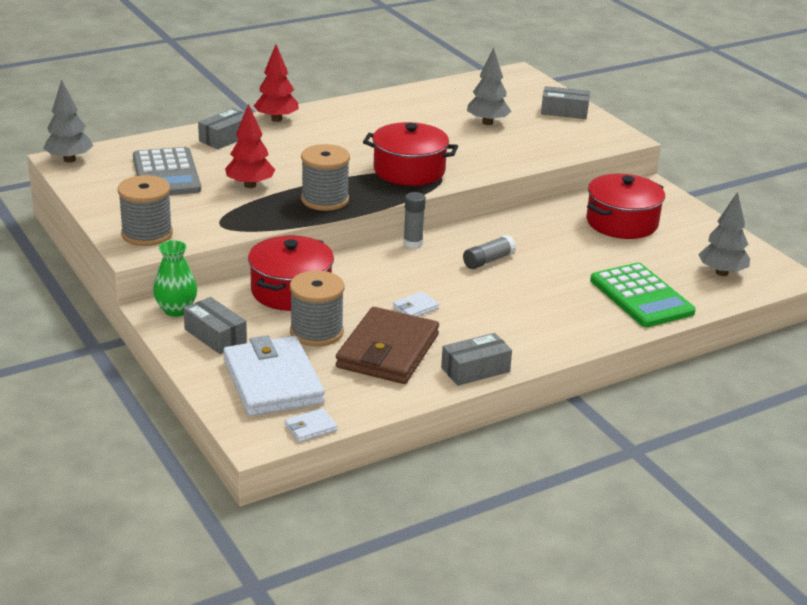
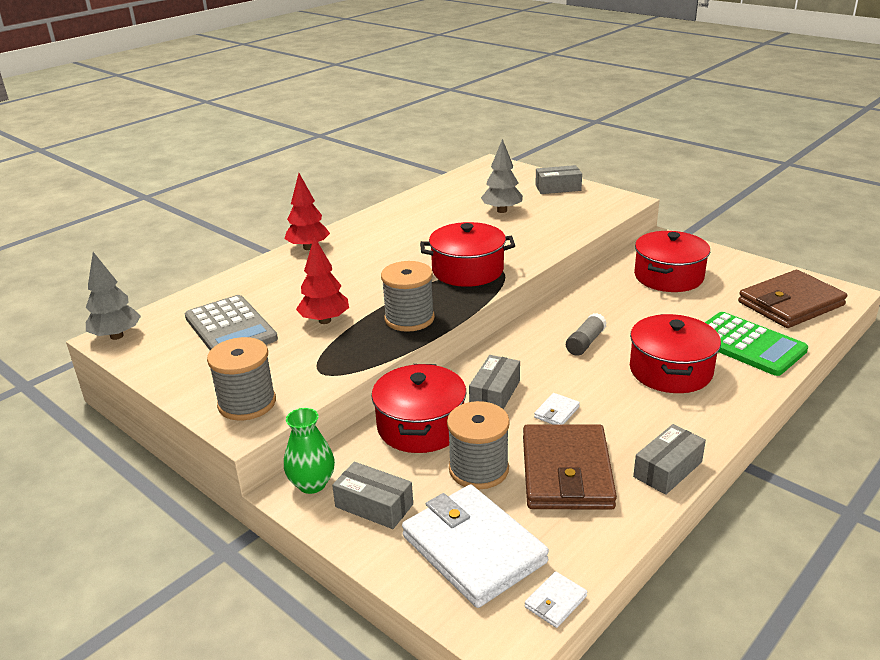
camera: 15 degrees left, 0 degrees up
(226, 138) = (270, 276): grey box -> grey box (495, 393)
(413, 243) = (503, 341): grey glue stick -> none
(547, 300) = (670, 371): none -> red pot
(721, 273) = (790, 304): grey tree -> brown wallet

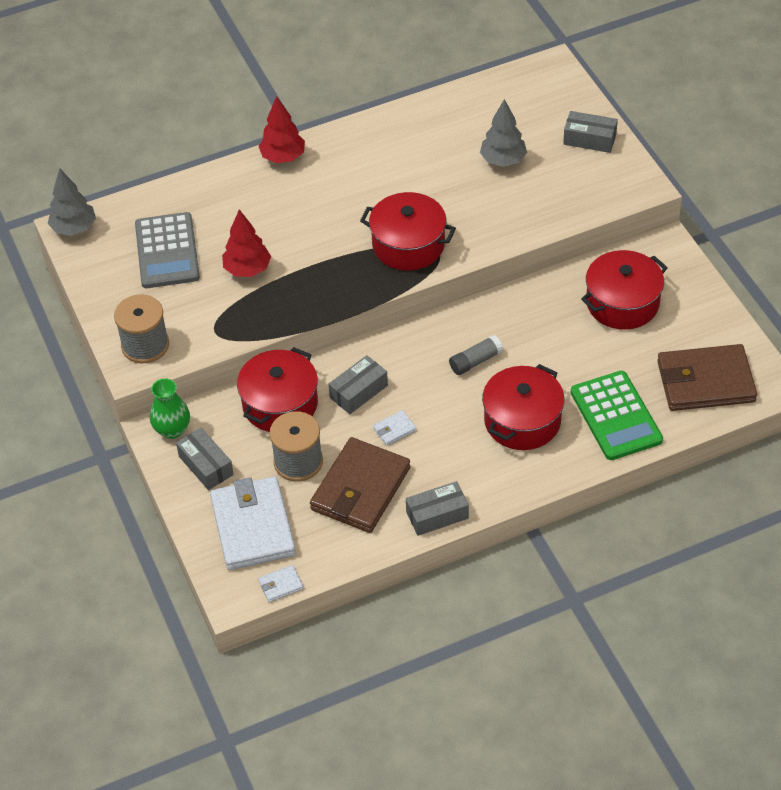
camera: 25 degrees right, 20 degrees up
(409, 318) = (318, 292): grey spool -> none

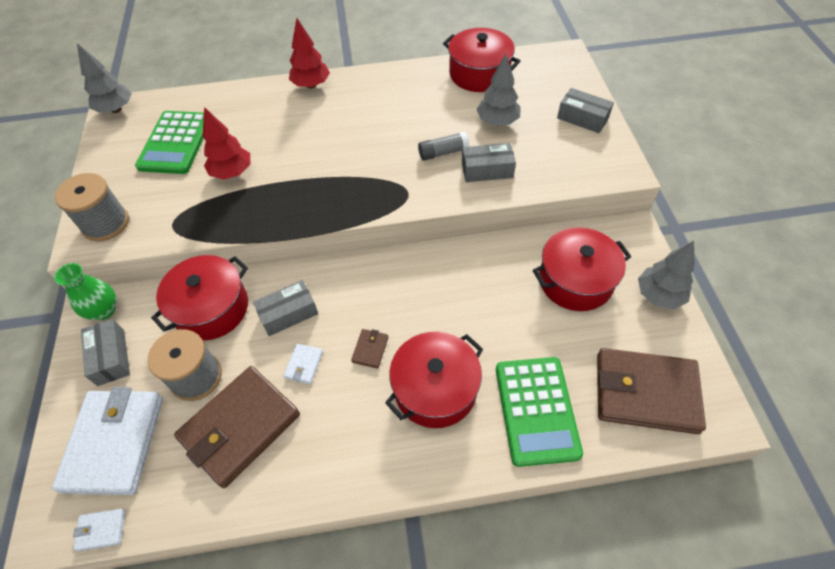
camera: 15 degrees right, 5 degrees up
(167, 251) = (176, 143): grey calculator -> green calculator
(394, 429) = (304, 365): white wallet -> white wallet turned 60 degrees counterclockwise
(408, 245) = (383, 180): red pot -> red pot (479, 74)
(437, 515) = (303, 485): grey box -> grey box (487, 170)
(451, 403) = (370, 349): none -> brown wallet
(475, 361) = (411, 309): grey glue stick -> grey glue stick (443, 152)
(702, 299) = (658, 295): none -> grey tree

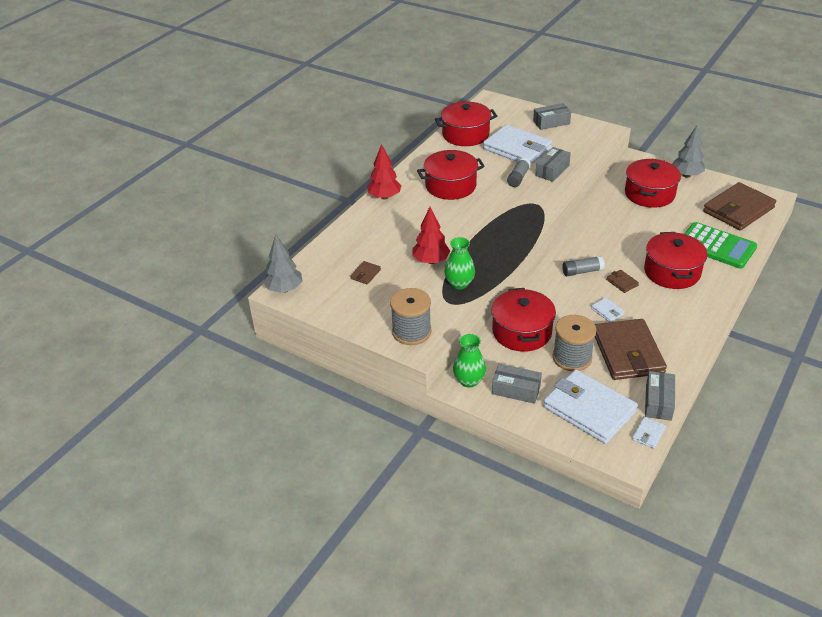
camera: 50 degrees left, 15 degrees down
(176, 143) = (365, 274): green calculator -> brown wallet
(210, 214) = (459, 283): none -> green vase
(288, 313) = (561, 302): grey box -> grey box (658, 402)
(359, 301) = (582, 271): none -> grey glue stick
(375, 115) = (450, 186): none -> red pot
(497, 122) = (517, 149): grey tree -> white wallet

